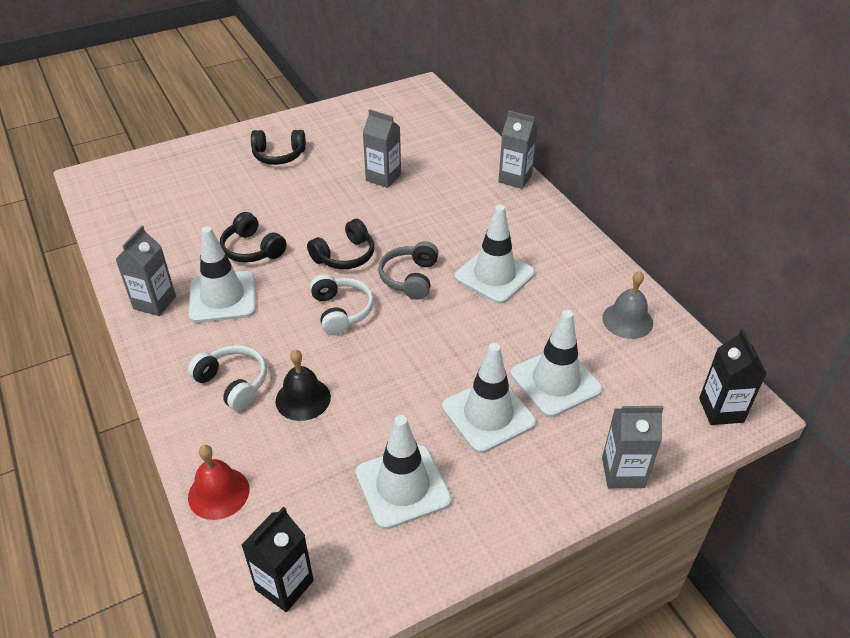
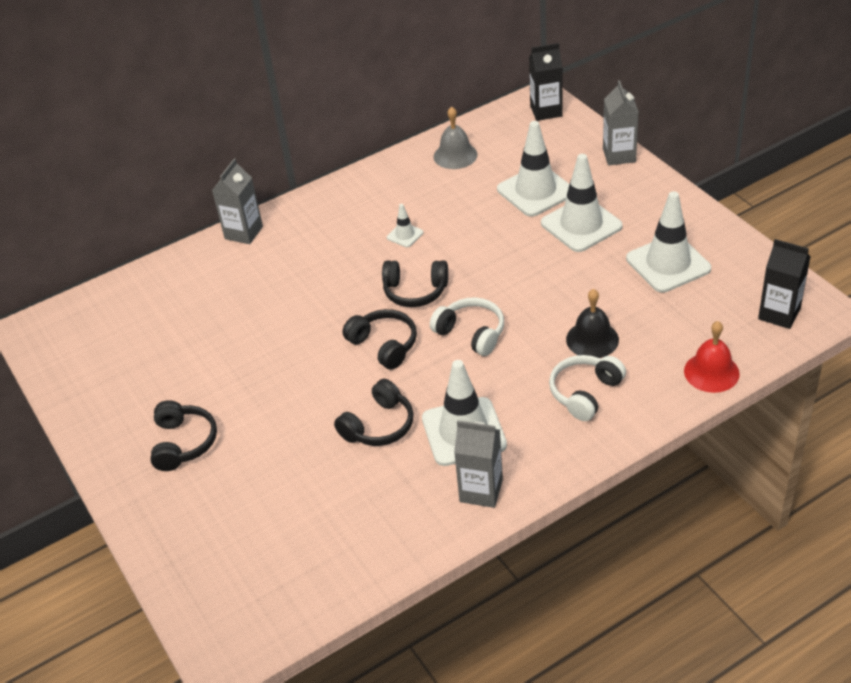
camera: 90 degrees left, 0 degrees up
(341, 311) = (471, 333): white headphones -> white headphones turned 60 degrees clockwise
(383, 178) = (238, 336): grey carton -> none
(410, 278) = (415, 291): grey headphones -> black headphones
(494, 275) = (405, 235): white traffic cone -> white traffic cone, size x0.46

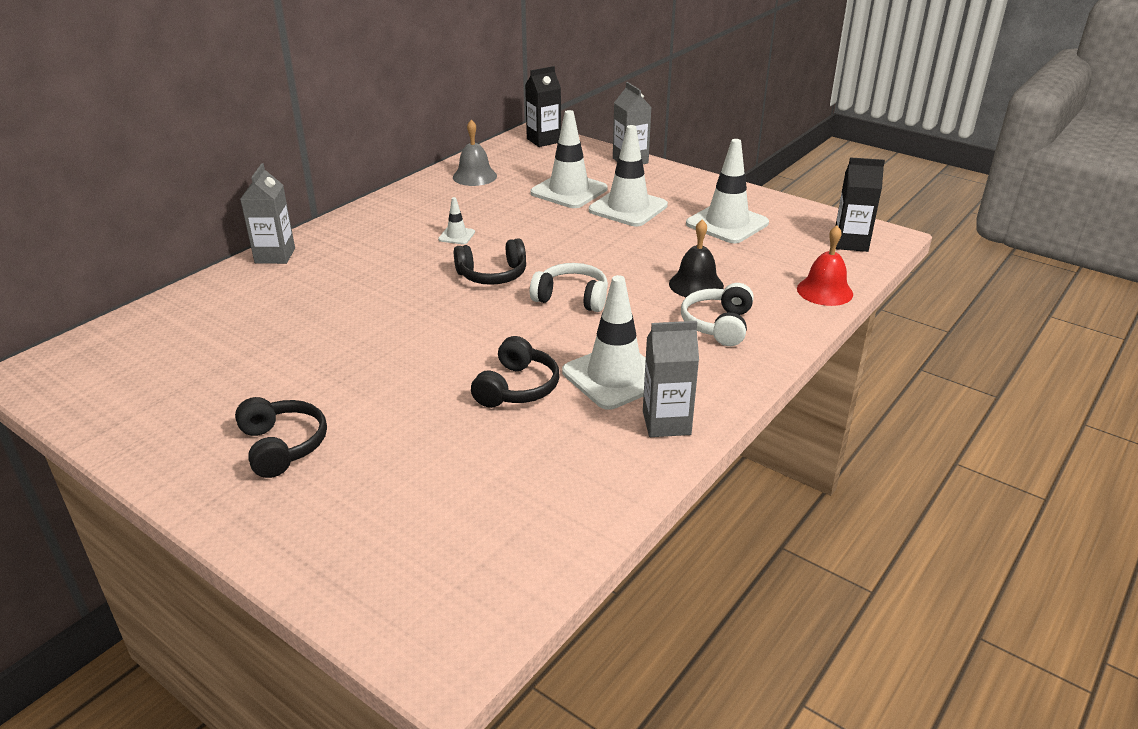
camera: 25 degrees left, 10 degrees down
(384, 345) = (484, 321): black headphones -> none

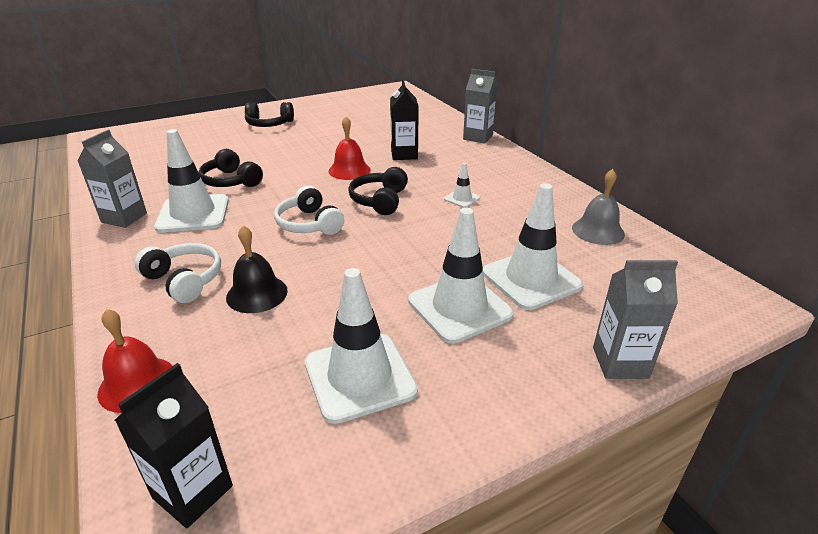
camera: 115 degrees right, 0 degrees up
(428, 313) = (349, 170): none -> red bell
(543, 140) = (716, 304): black carton -> black carton (404, 154)
(572, 298) = (309, 224): white headphones -> white headphones turned 105 degrees clockwise

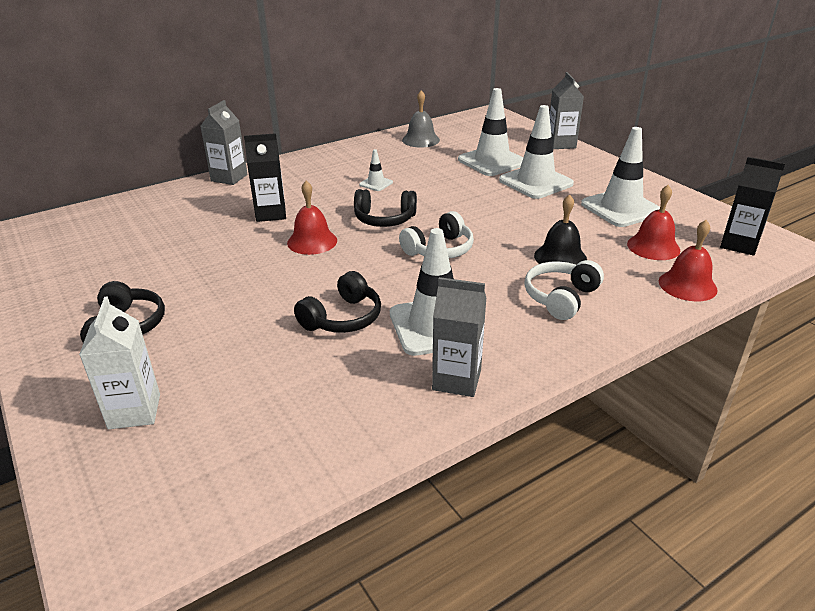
camera: 95 degrees left, 0 degrees up
(189, 132) = (134, 411): none -> white carton
(239, 379) = (653, 247): none -> red bell

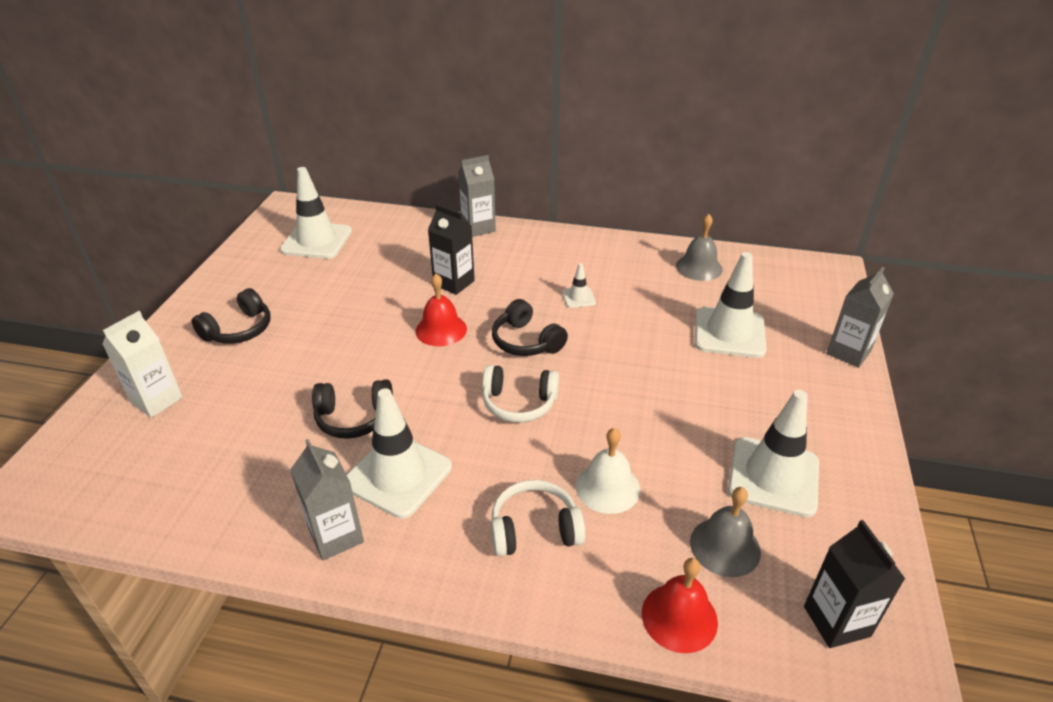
camera: 45 degrees right, 5 degrees up
(535, 182) = (733, 385): white traffic cone -> white traffic cone (316, 241)
(560, 257) = (607, 487): black bell -> white bell
(653, 247) = (725, 546): red bell -> grey bell

